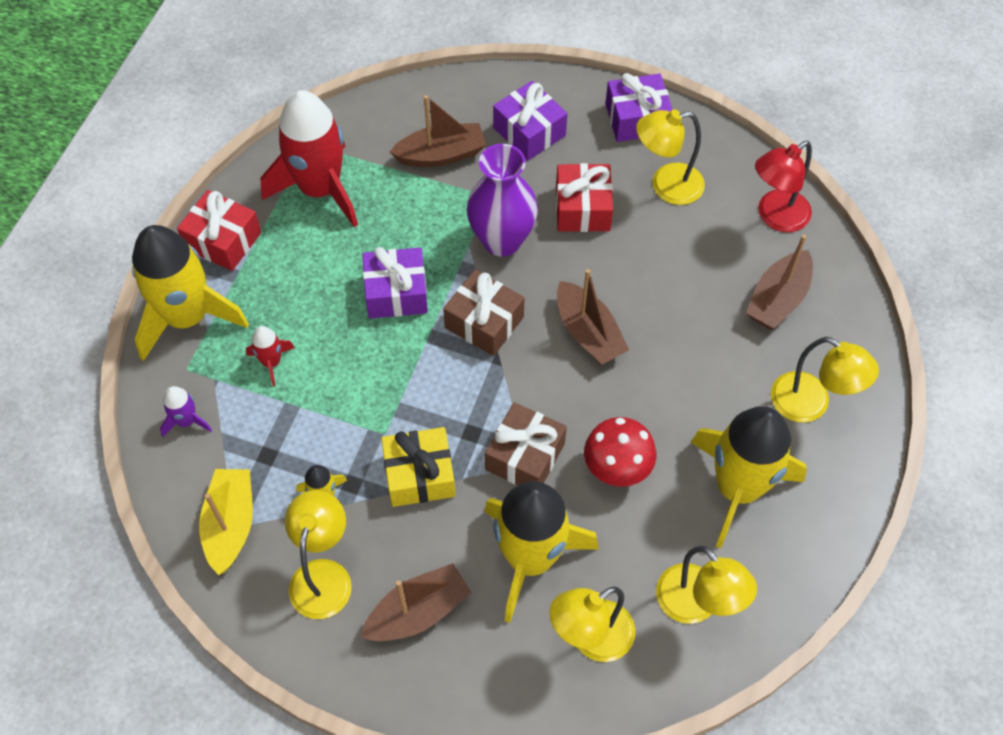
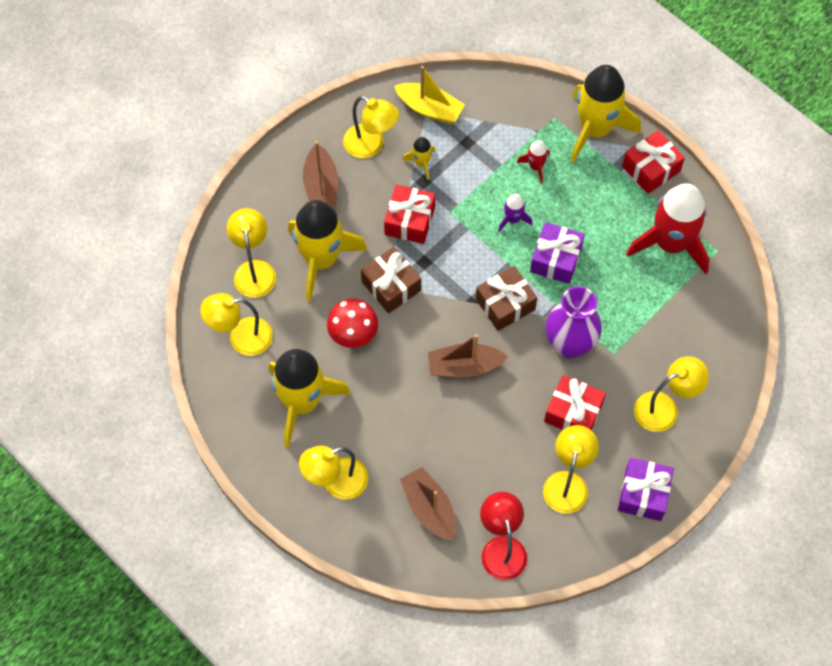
camera: 115 degrees right, 5 degrees up
(187, 421) = (514, 107): purple rocket -> purple rocket (513, 219)
(419, 475) = (410, 221): yellow gift -> red gift
(441, 155) = (668, 336): brown boat -> none
(529, 132) = (664, 408): purple gift -> yellow lamp

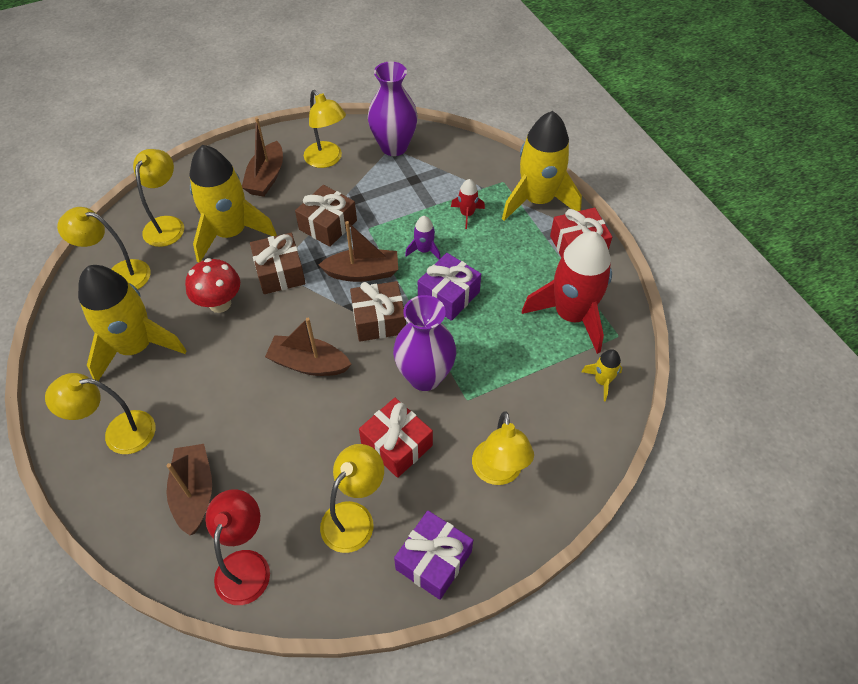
camera: 20 degrees right, 10 degrees down
(410, 221) = (328, 225): red gift -> brown gift
(421, 163) = (364, 184): yellow rocket -> yellow rocket (602, 381)
(429, 109) = (394, 147): yellow boat -> purple vase
(468, 261) = (363, 273): none -> brown boat
(664, 408) = (498, 473): yellow lamp -> yellow lamp turned 90 degrees clockwise

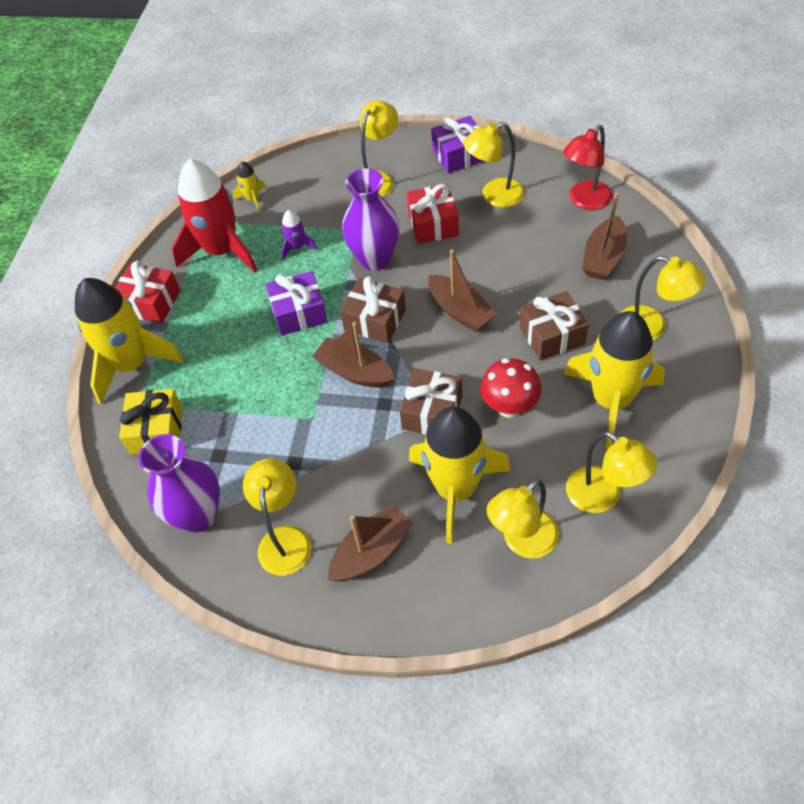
camera: 140 degrees left, 0 degrees up
(328, 225) = (348, 444): brown gift -> brown gift (552, 335)
(424, 250) = (281, 366): purple rocket -> purple rocket (297, 247)
(467, 214) = (208, 384): red rocket -> none
(471, 173) = (157, 430): none -> yellow gift

